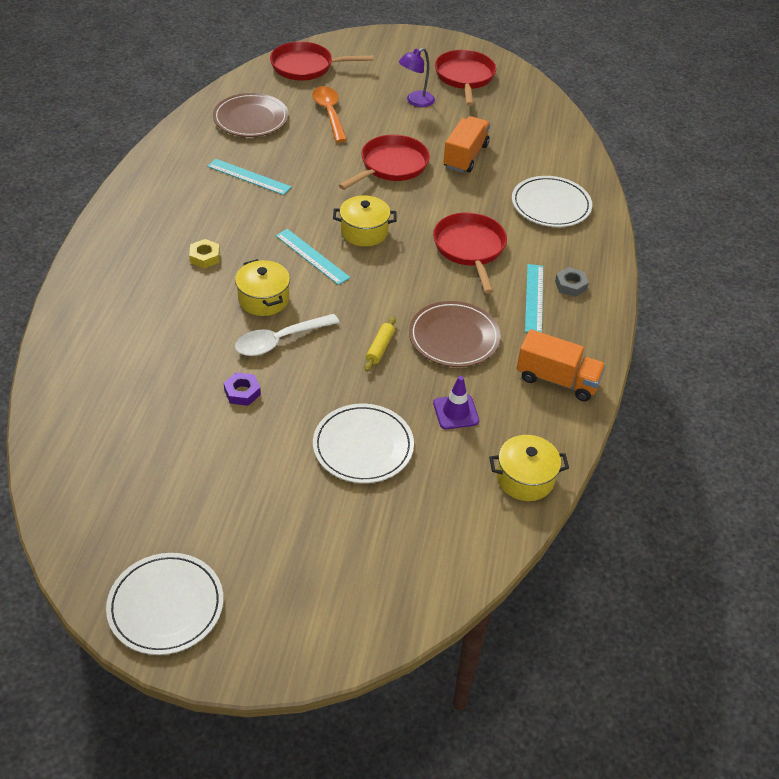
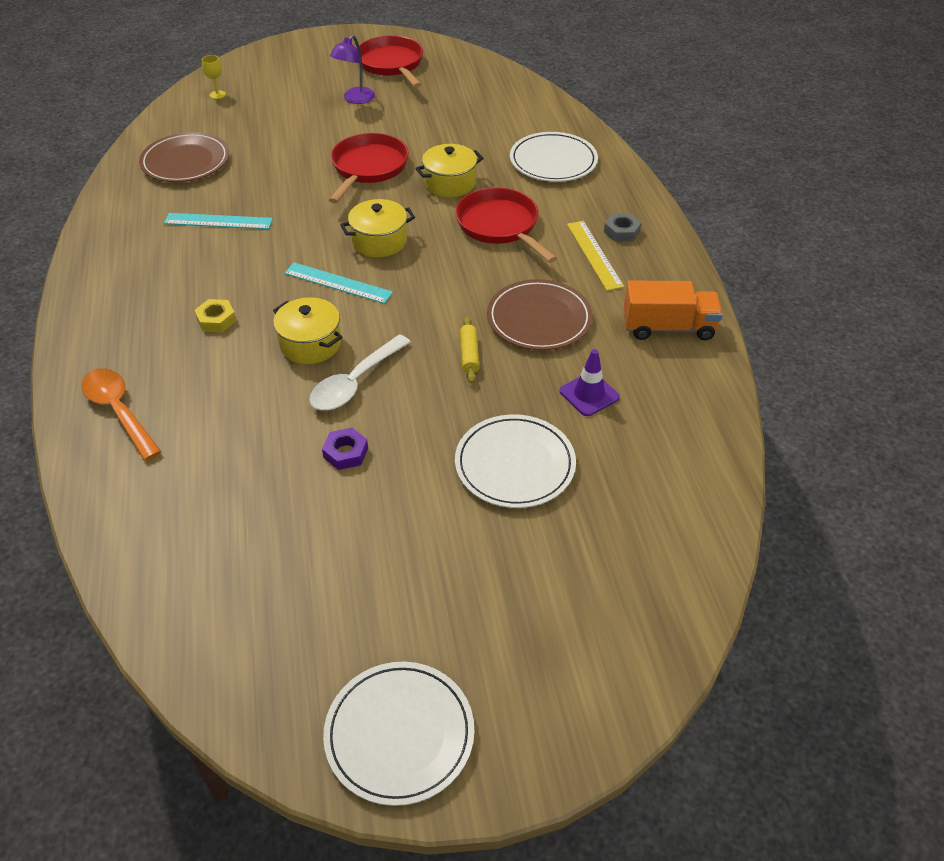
camera: 20 degrees left, 0 degrees up
(306, 67) = (217, 95): red pan -> yellow goblet
(329, 113) = (270, 134): orange spoon -> orange spoon (119, 411)
(465, 156) = (439, 138): orange truck -> none
(525, 478) = (701, 438): yellow pot -> yellow pot (450, 183)
(534, 298) = (594, 255): turquoise ruler -> yellow ruler

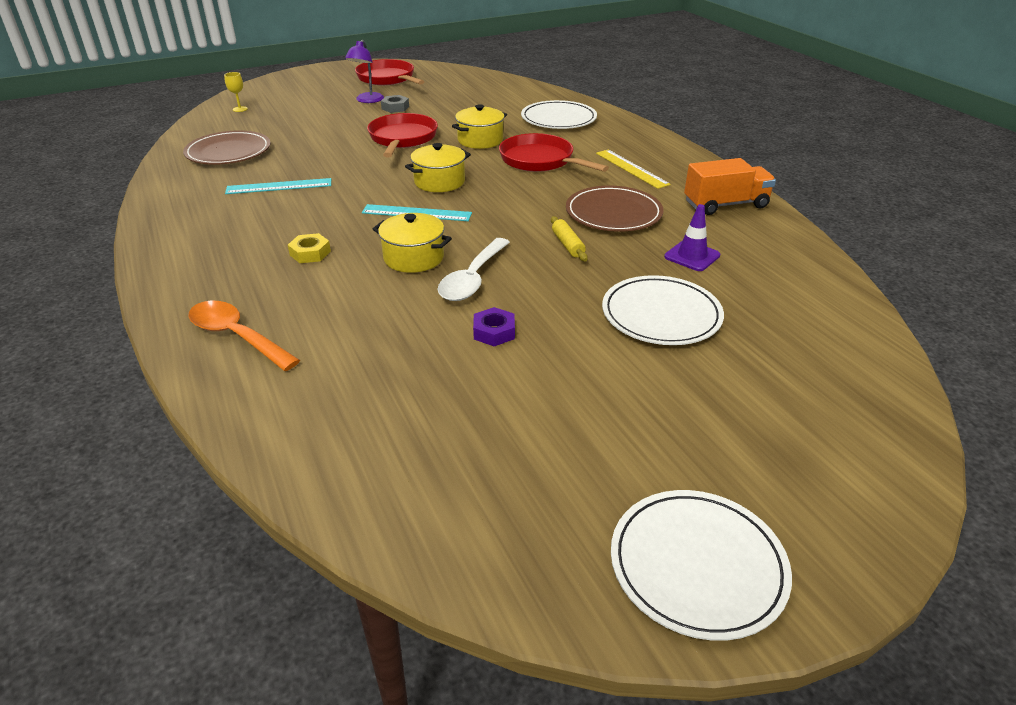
camera: 15 degrees left, 10 degrees down
(621, 231) = (643, 152): grey nut -> grey nut (395, 108)

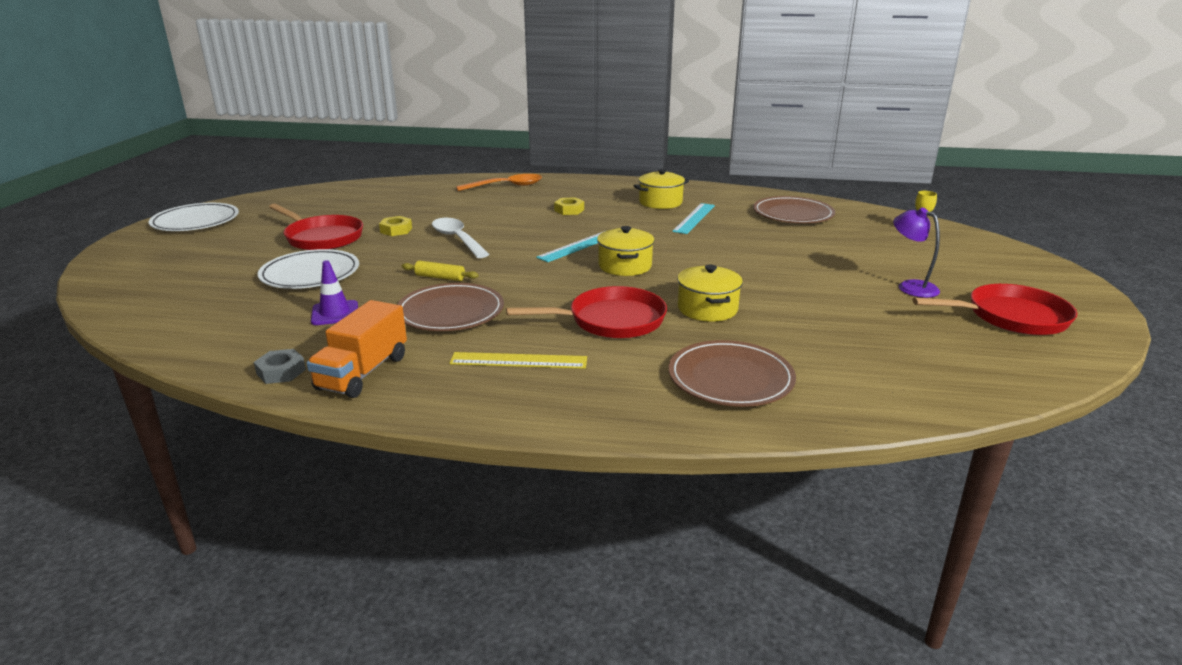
camera: 125 degrees right, 10 degrees down
(395, 108) = (868, 294): grey nut -> grey nut (281, 372)
(402, 139) = (755, 276): red pan -> red pan (321, 237)
(413, 258) = (513, 231): yellow pot -> yellow pot (660, 202)
(494, 332) = (396, 230): purple nut -> yellow nut
(558, 119) = (730, 378): white plate -> brown plate

